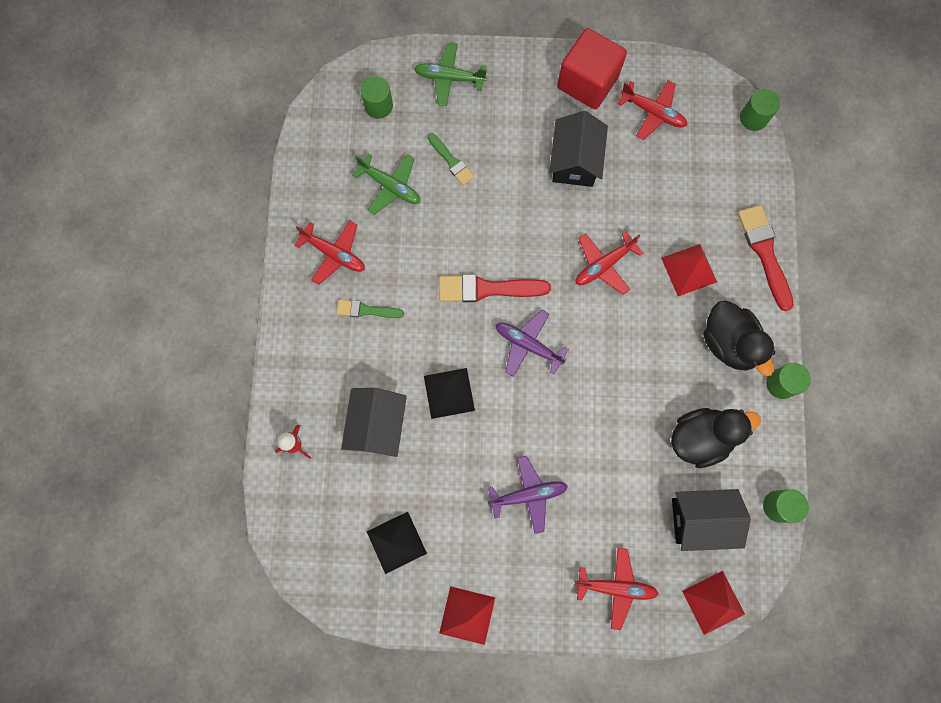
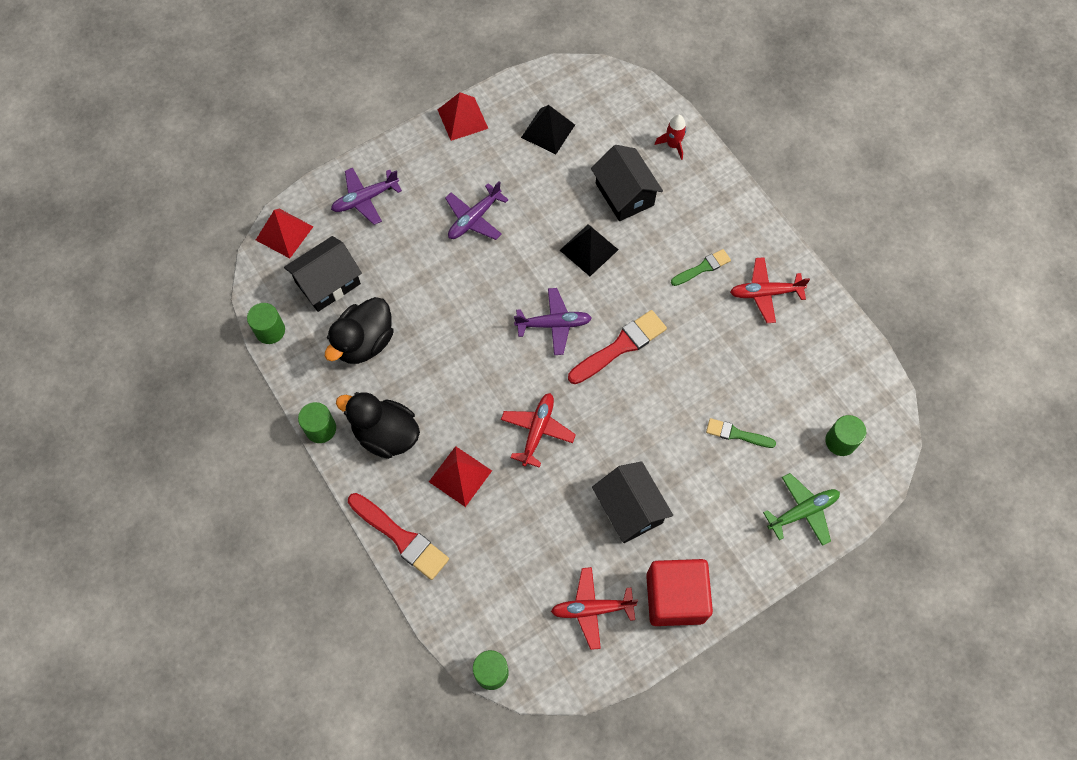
camera: 145 degrees right, 10 degrees down
(390, 186) = (768, 377): green plane -> none
(616, 587) = (365, 199): red plane -> purple plane

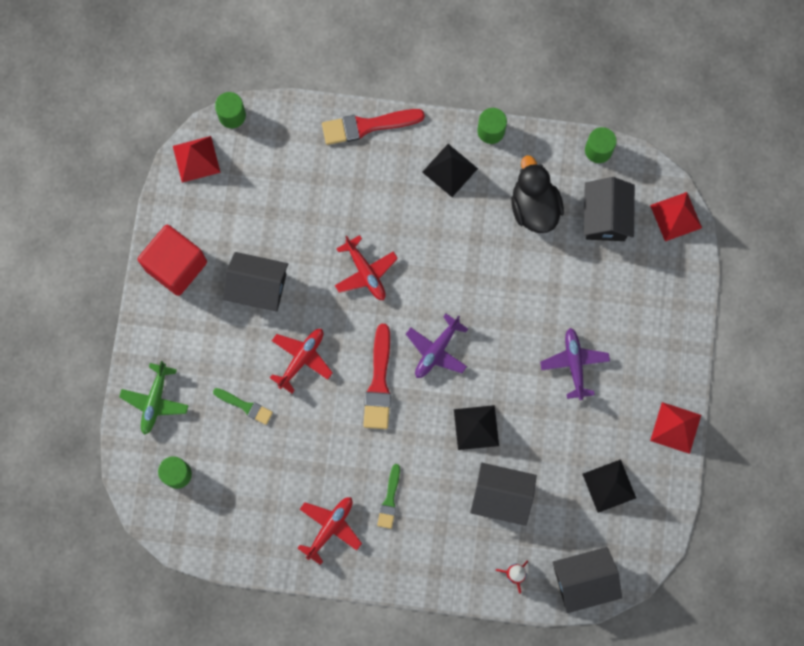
camera: 130 degrees right, 10 degrees up
(365, 199) = (659, 296): purple plane -> none
(386, 434) = (450, 170): black duck -> black pyramid
(460, 476) = (377, 196): red pyramid -> red pyramid (196, 159)
(592, 609) = (216, 208): red plane -> red plane (301, 359)
(633, 100) = (583, 580): none -> black house
(736, 434) = (245, 406): green brush -> green brush turned 60 degrees clockwise

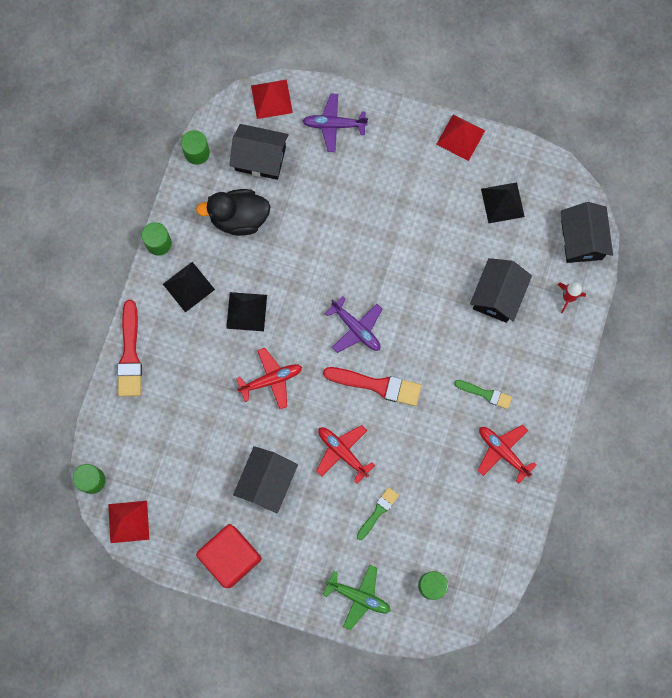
camera: 80 degrees left, 0 degrees up
(476, 427) = (432, 306): black pyramid -> black pyramid (246, 311)
(574, 364) = (389, 211): purple plane -> purple plane (334, 125)

